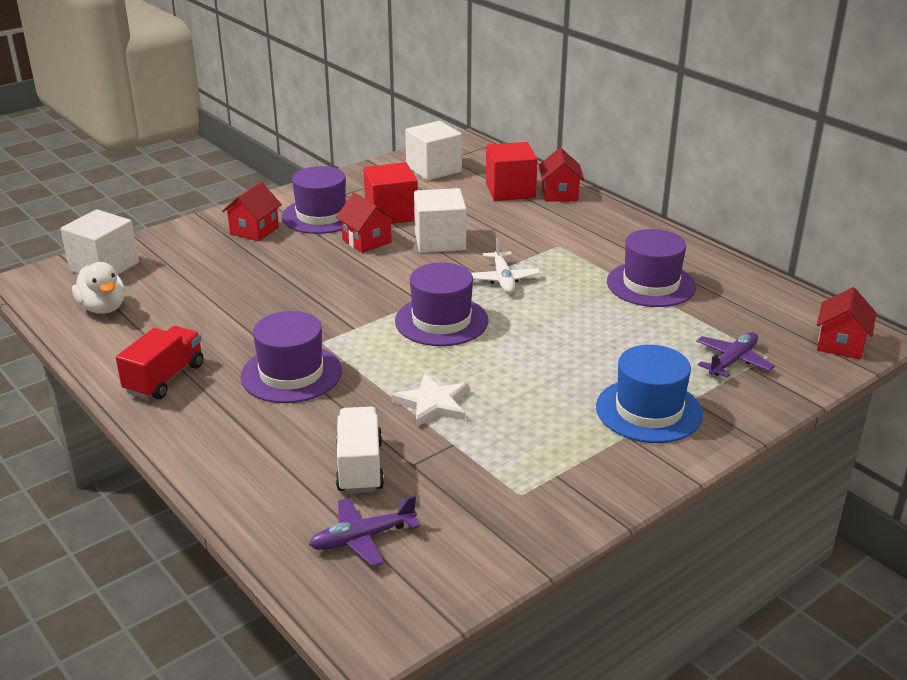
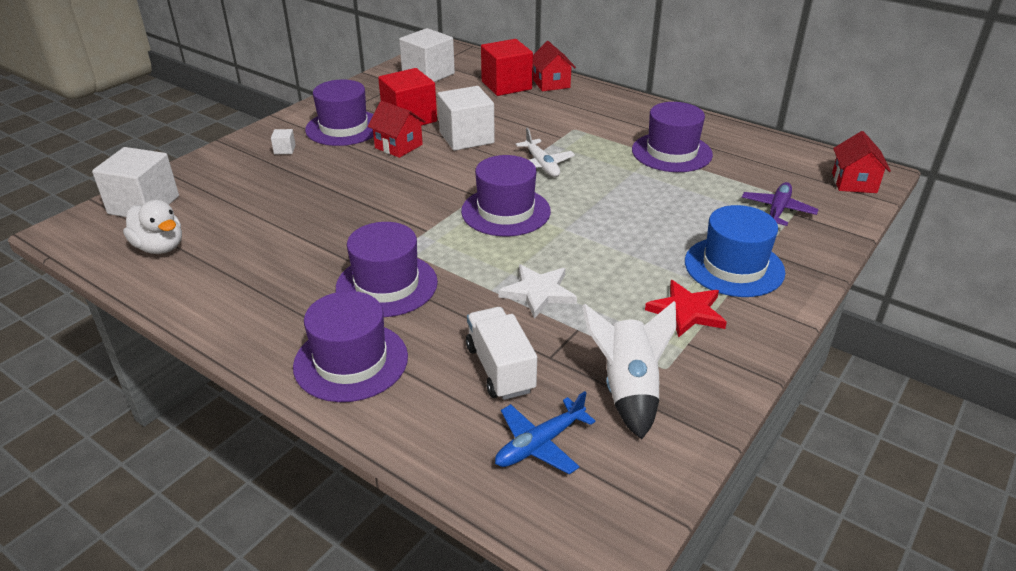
camera: 15 degrees left, 5 degrees up
(165, 378) = (258, 311): red truck -> none
(227, 436) = (351, 361): none -> purple hat
(254, 230) = (284, 150): red house -> white cube
(362, 538) = (540, 444): purple plane -> blue plane
(472, 507) = (628, 390): none -> white rocket
(572, 445) = (686, 311): none -> red star

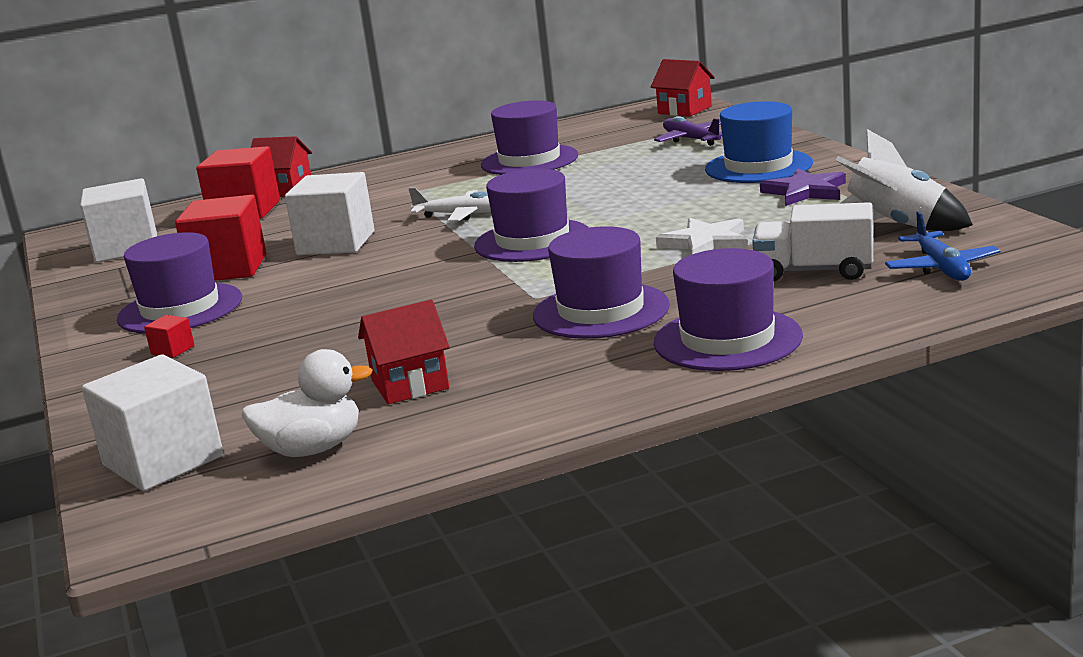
camera: 55 degrees left, 15 degrees down
(284, 150) = (173, 350): white cube -> red cube
(398, 146) = (291, 280): red house -> red house (410, 384)
(686, 311) = (805, 191): red star -> purple star

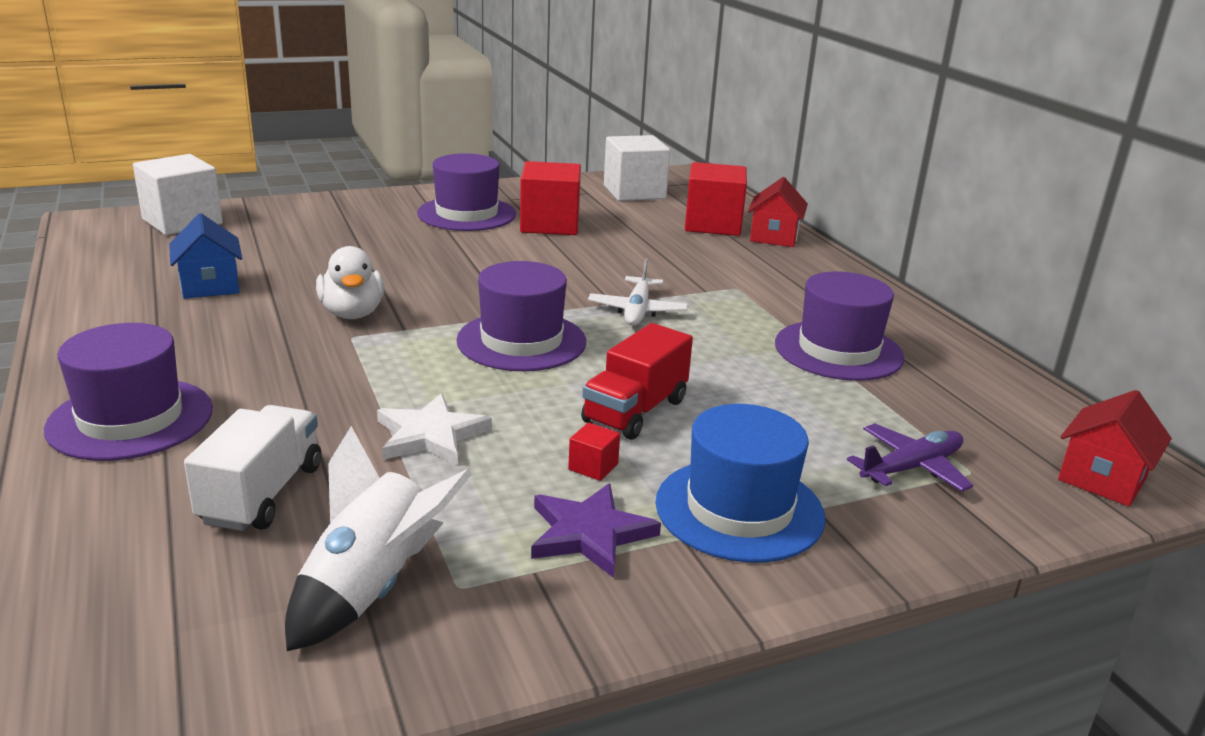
camera: 85 degrees right, 5 degrees up
(173, 350) = (378, 216): red cube -> red cube (593, 467)
(313, 449) = (138, 258): white duck -> white duck (352, 313)
(336, 243) = (587, 259): white cube -> none
(410, 384) = (210, 286): red house -> blue house
(601, 311) = (281, 364): purple hat -> none
(644, 198) = (635, 411): none -> red truck
(941, 268) = (175, 595): blue plane -> none

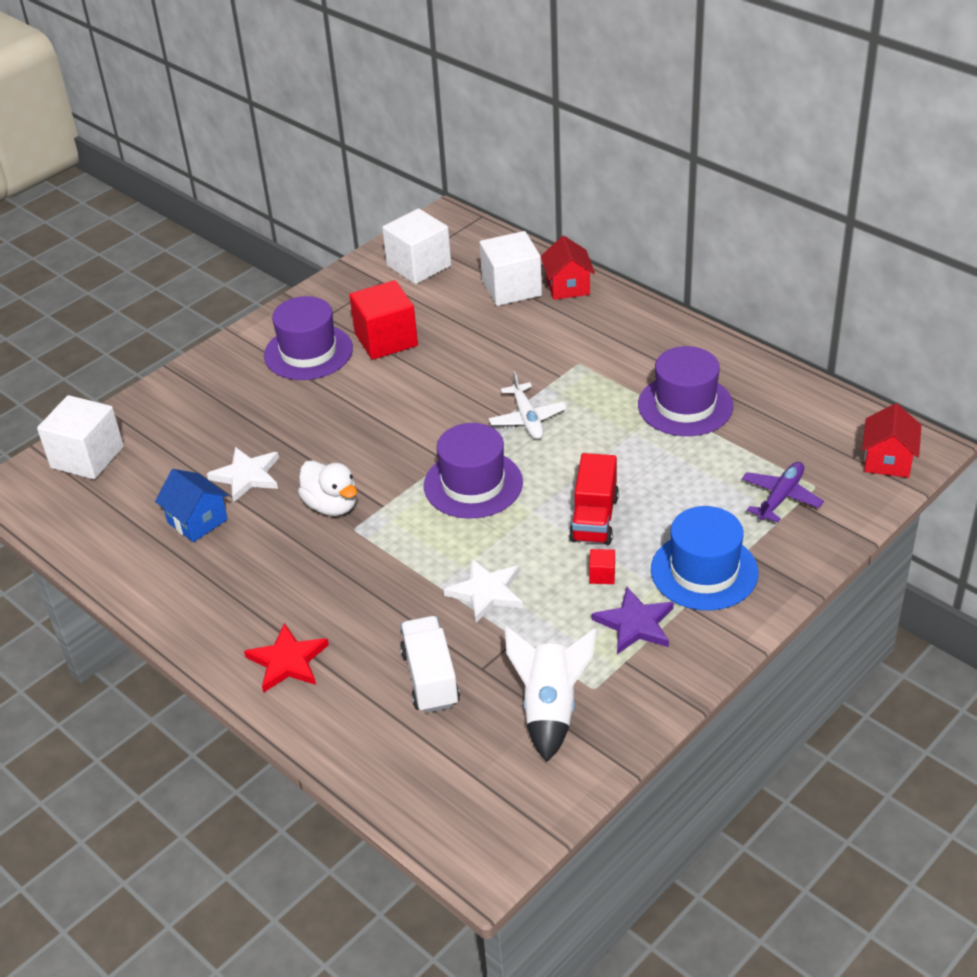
camera: 20 degrees left, 15 degrees up
(131, 419) = (288, 661): purple hat -> red star
(301, 270) = (247, 476): none -> white star
(713, 224) = (511, 288): red cube -> white cube

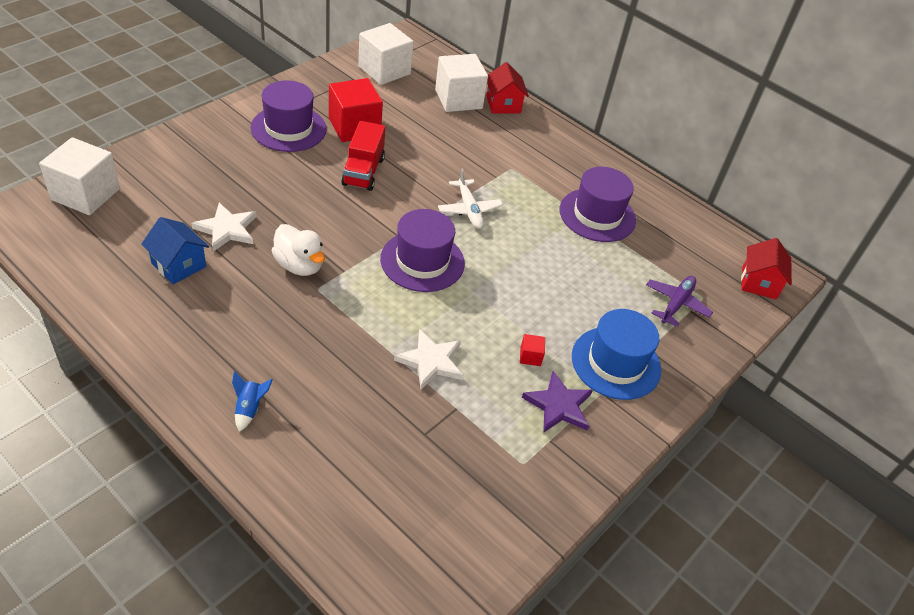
camera: 10 degrees left, 5 degrees up
(288, 661) = (249, 408): red star -> blue rocket
(430, 678) = (378, 439): white truck -> none
(550, 709) = (484, 480): white rocket -> none
(594, 518) = (524, 304): red truck -> red truck (363, 171)

